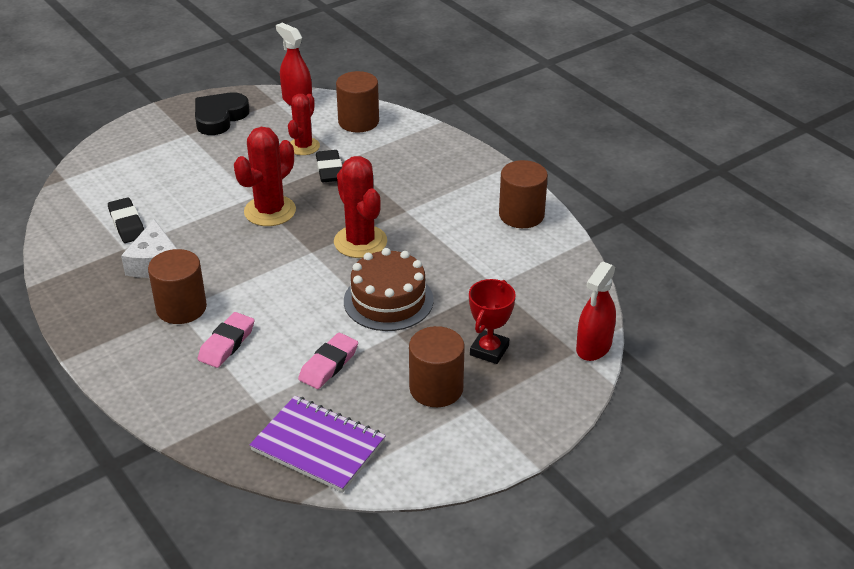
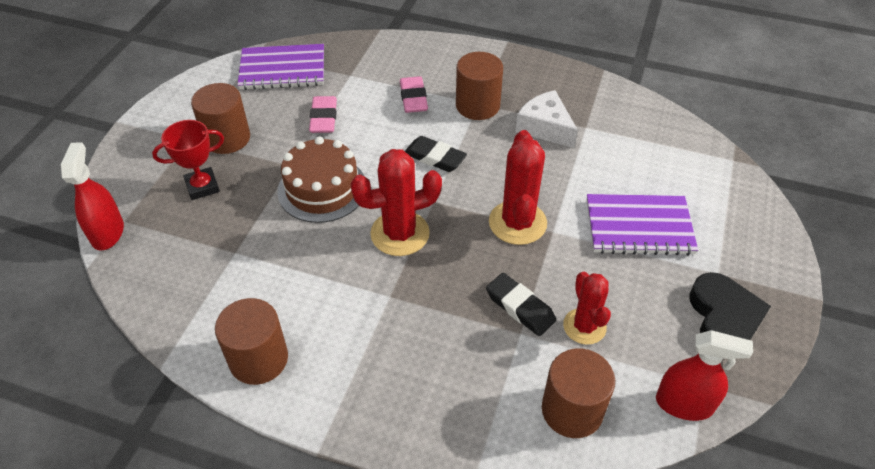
camera: 145 degrees right, 10 degrees up
(127, 224) = (615, 147): black eraser -> black eraser (435, 157)
(194, 173) = (639, 227): none -> purple notebook
(360, 242) = (400, 233): red cactus -> red cactus turned 45 degrees counterclockwise
(489, 350) = (202, 186): red trophy -> red trophy turned 75 degrees clockwise

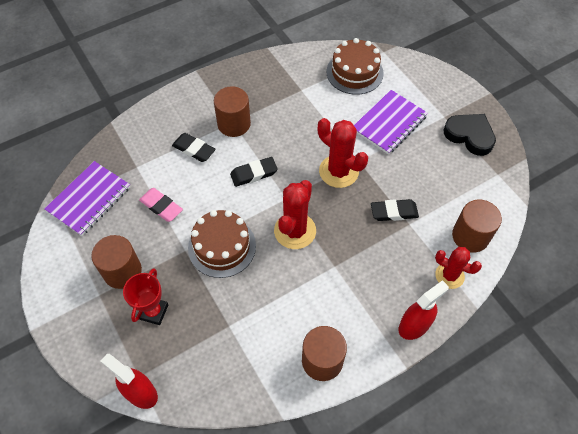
camera: 50 degrees left, 10 degrees up
(413, 98) = (194, 149): pink eraser -> black eraser
(545, 127) = (283, 107): white cheese -> none
(584, 326) = (428, 194): red cactus -> red cactus (449, 275)
(668, 154) = (354, 72): none -> brown cake
(684, 404) = (501, 189): red spray bottle -> red spray bottle (414, 325)

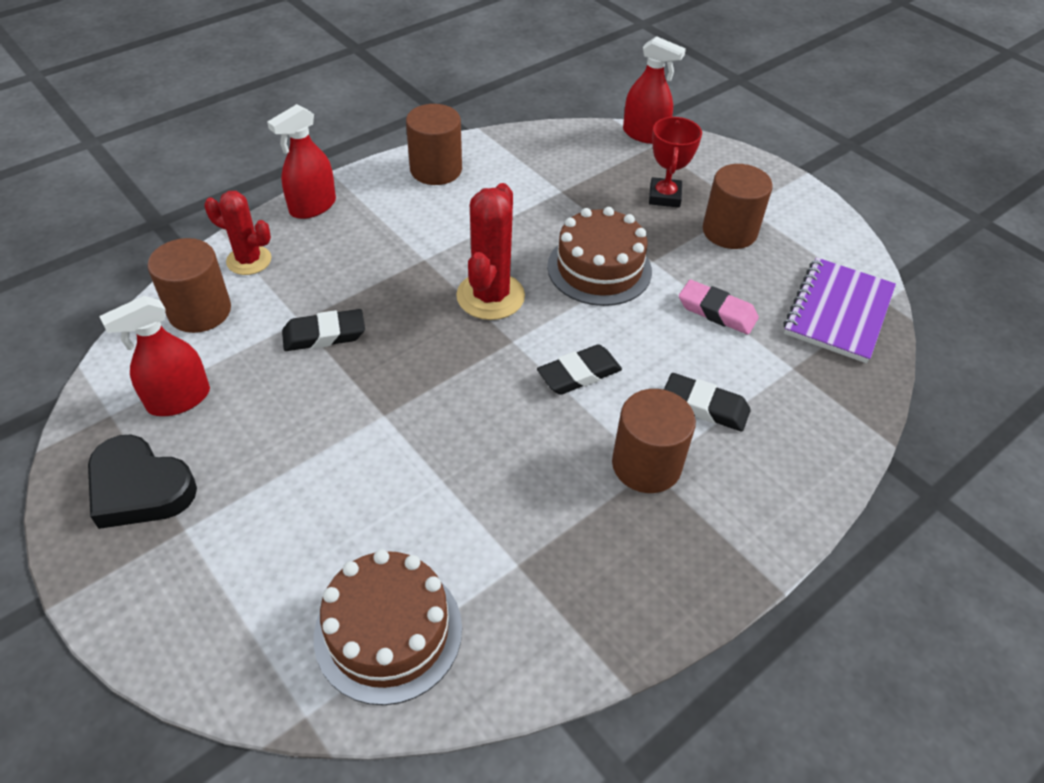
camera: 170 degrees right, 10 degrees down
(338, 171) = (422, 391): red cactus -> none
(389, 123) = (313, 499): purple notebook -> none
(465, 179) = (179, 399): none -> red spray bottle

